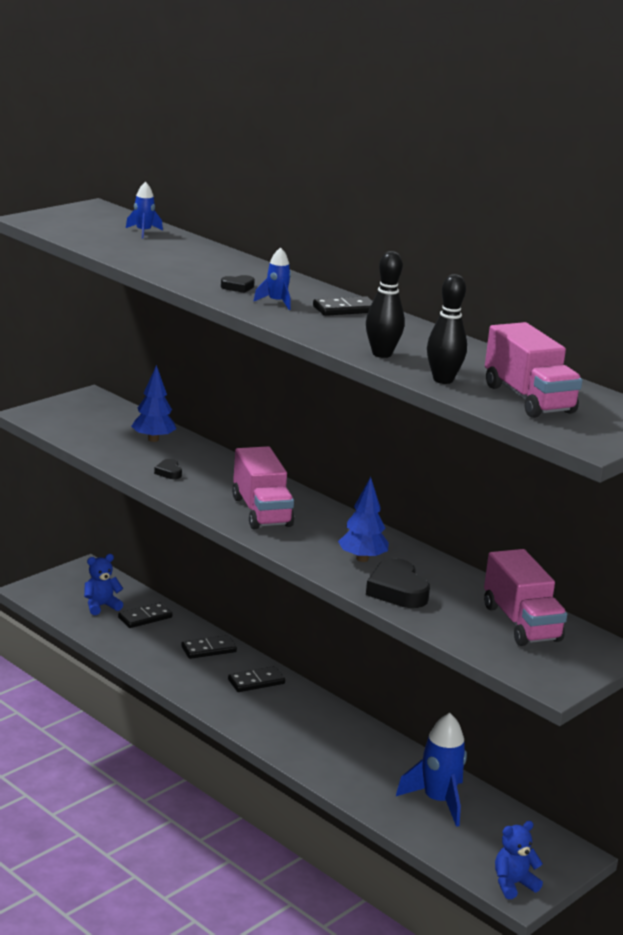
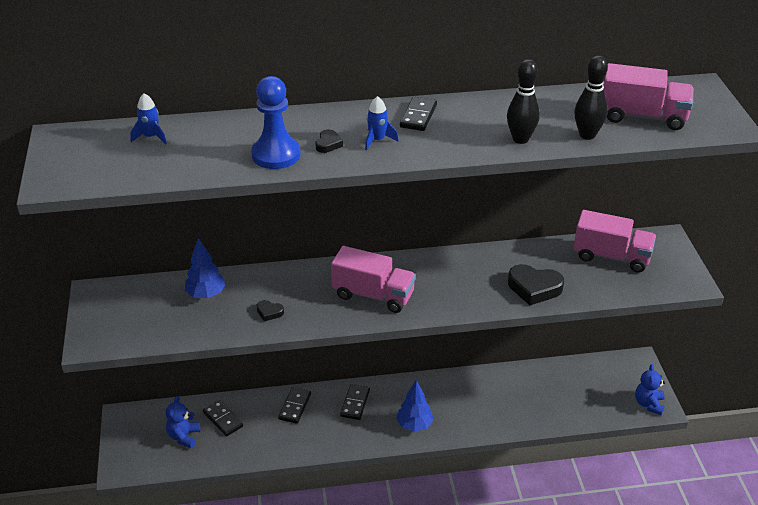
camera: 50 degrees left, 15 degrees up
(145, 617) = (223, 419): black domino -> black domino turned 45 degrees counterclockwise
(190, 274) = (276, 155): none -> blue pawn
(362, 559) = (479, 281): blue tree -> blue tree (414, 425)
(438, 801) = (549, 390): blue rocket -> none

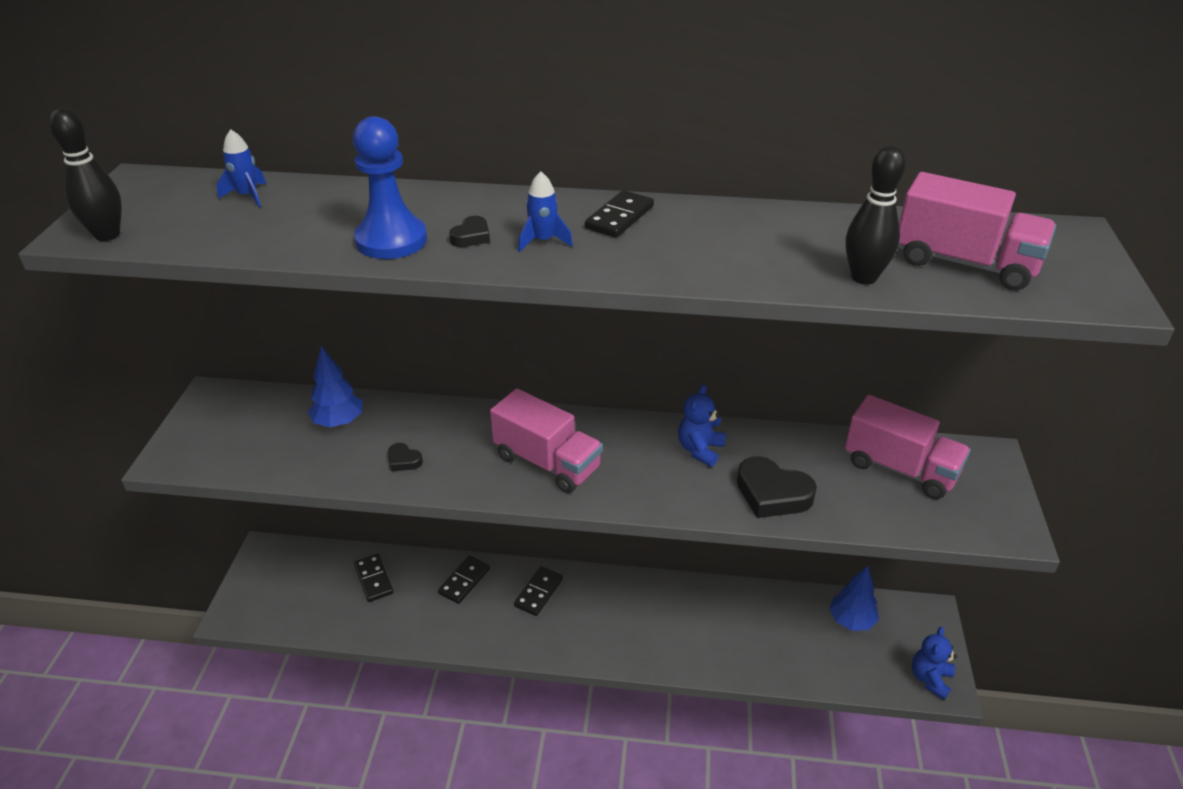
camera: 15 degrees right, 0 degrees up
(184, 436) = (320, 591): blue teddy bear -> blue teddy bear (700, 450)
(414, 425) = (602, 638): blue tree -> blue tree (851, 620)
(520, 139) = (756, 269): black bowling pin -> black bowling pin (107, 235)

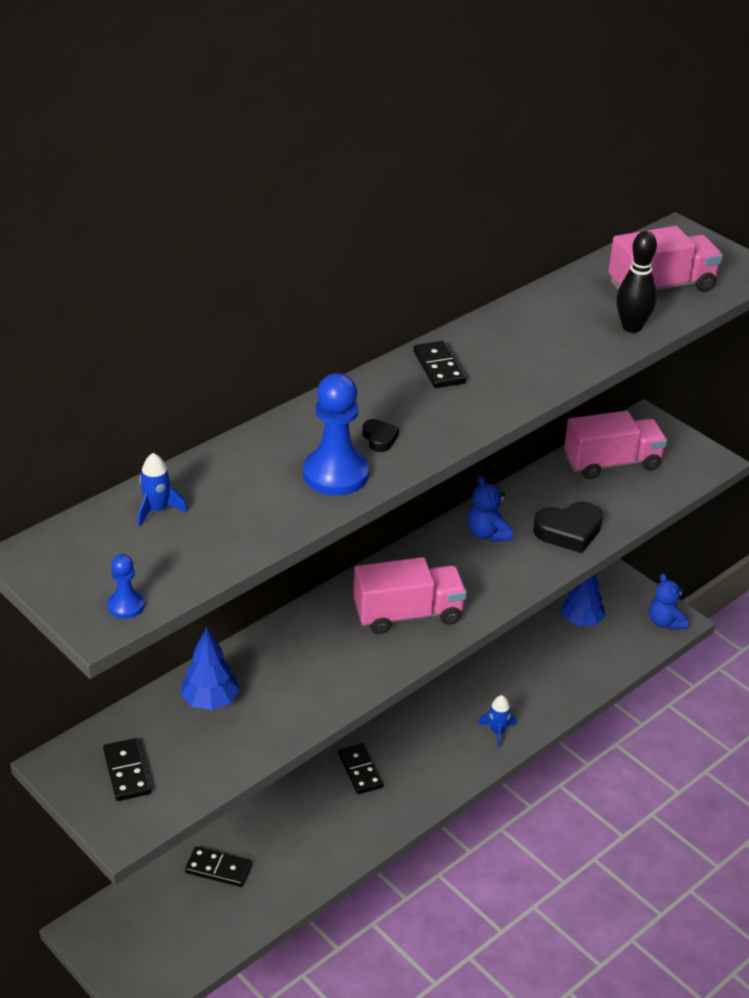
camera: 50 degrees left, 0 degrees up
(107, 235) = (126, 606): black bowling pin -> blue pawn
(404, 460) = (310, 688): black heart -> none
(464, 581) = (293, 809): black domino -> black domino (127, 772)
(543, 241) = (427, 413): blue rocket -> blue rocket (497, 732)

